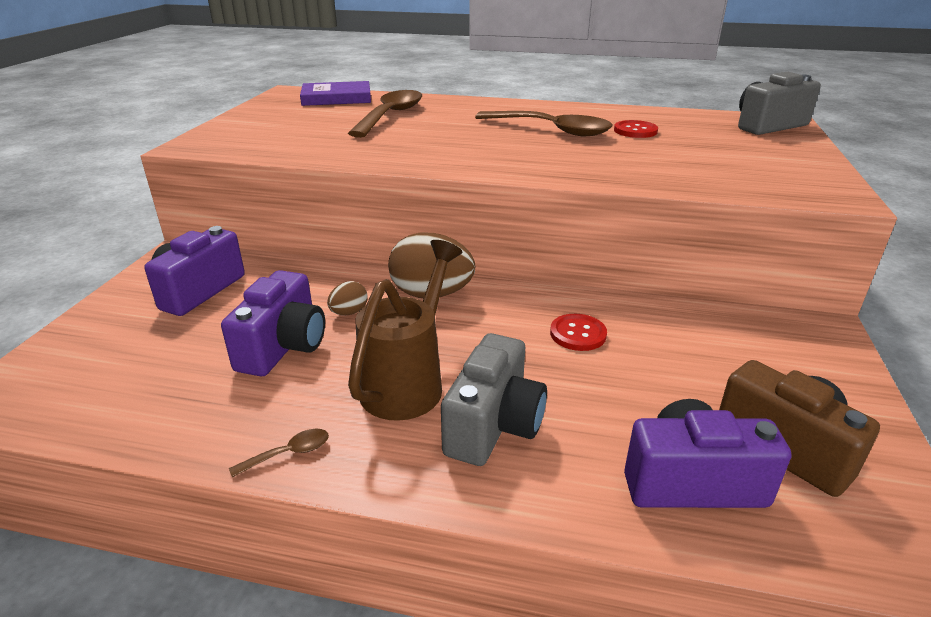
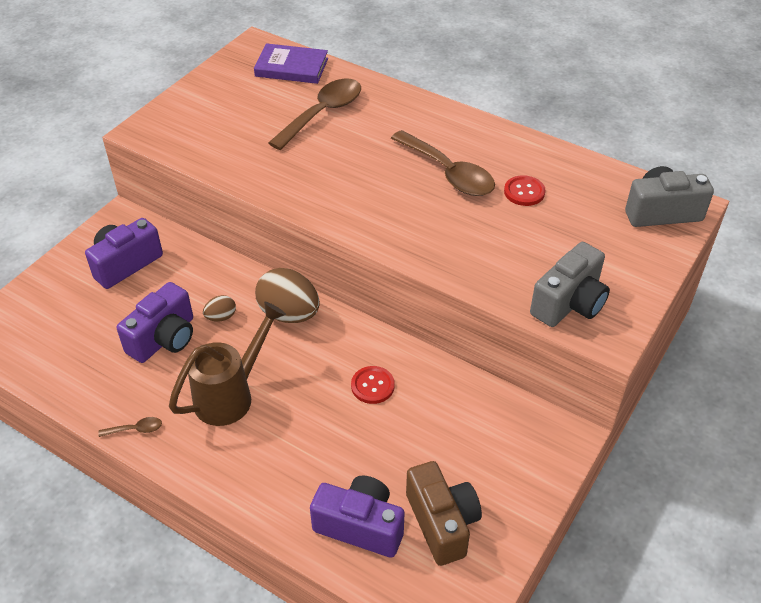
camera: 20 degrees right, 15 degrees up
(494, 425) = (266, 447): grey camera -> grey camera (569, 303)

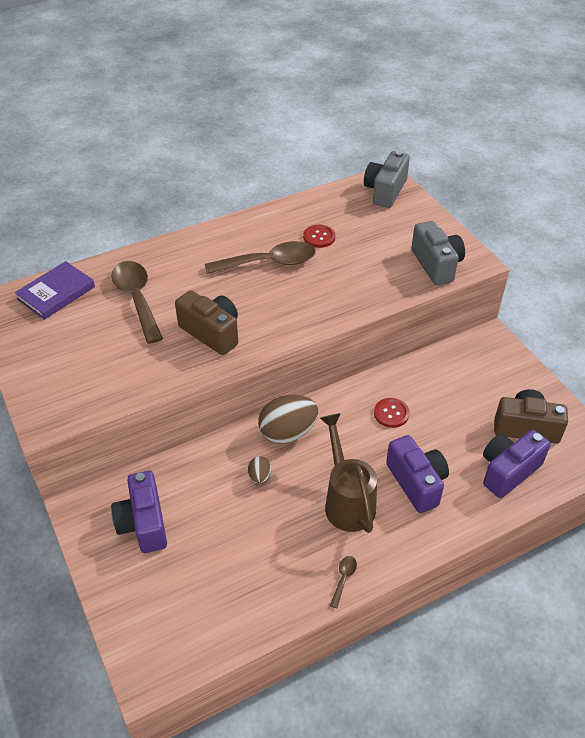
camera: 60 degrees left, 0 degrees up
(164, 338) = (256, 525): purple camera -> purple camera (416, 482)
(315, 177) = (212, 333): none -> brown camera

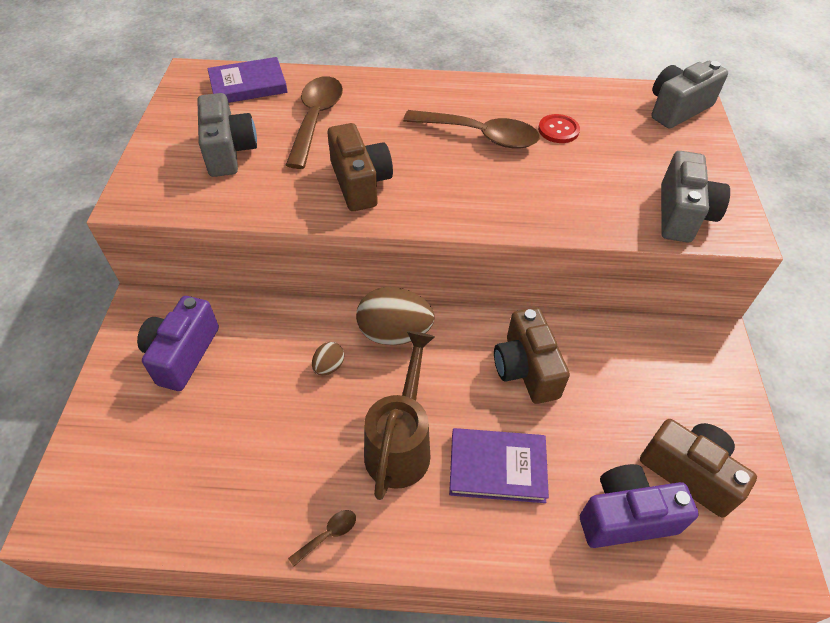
camera: 30 degrees right, 5 degrees up
(90, 351) = (229, 151): none -> grey camera
(391, 413) = (526, 369): red button -> brown camera
(416, 482) = (497, 467): purple camera -> purple book

